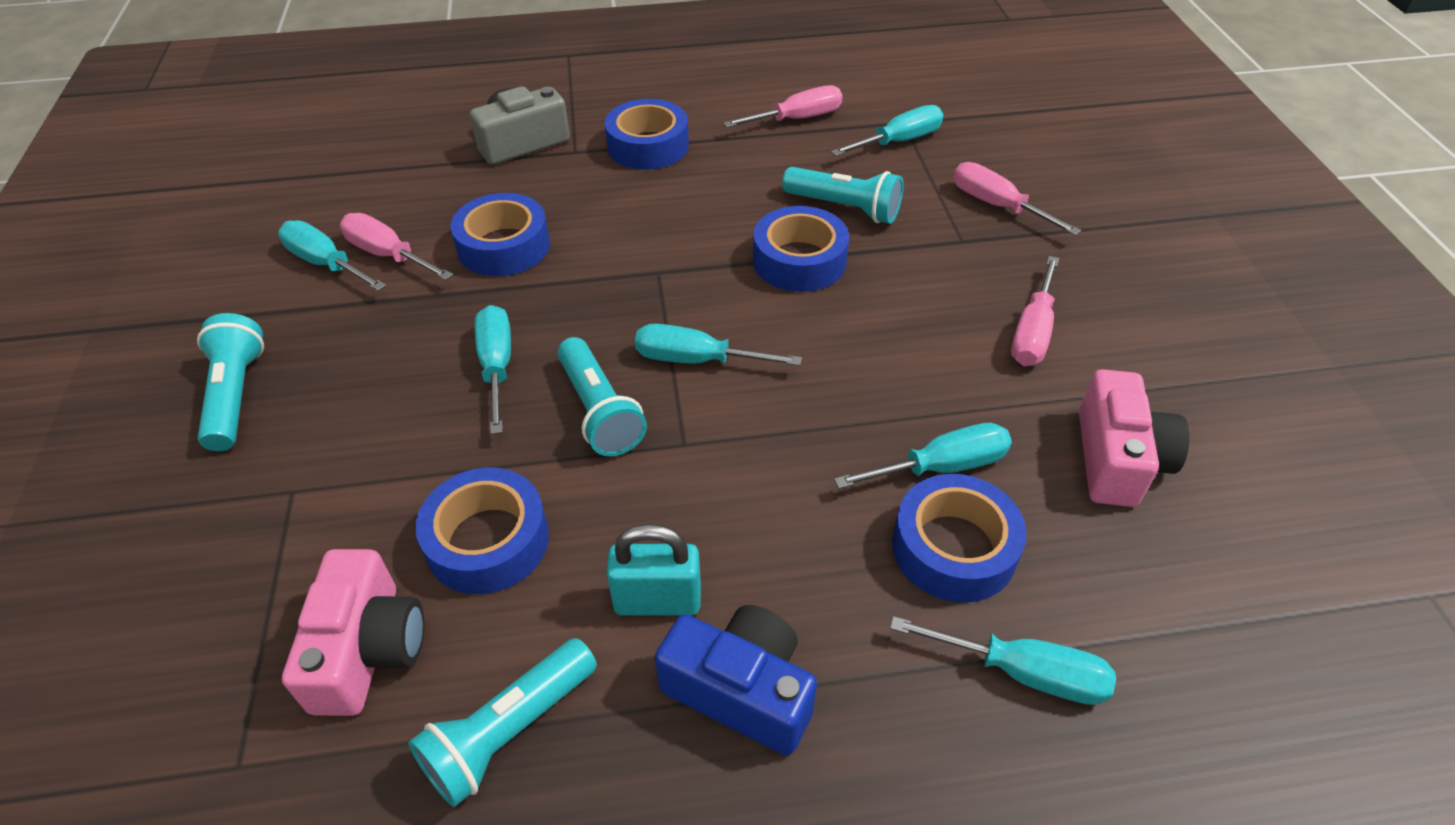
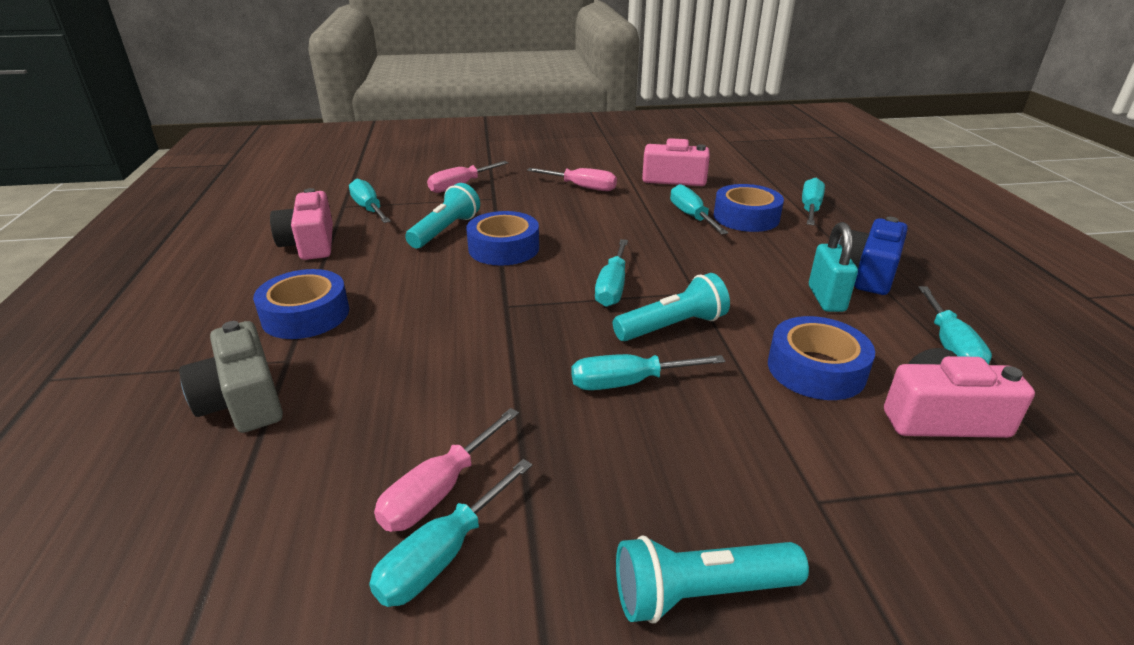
camera: 90 degrees left, 15 degrees down
(504, 246) = (447, 396): blue tape -> none
(509, 732) = (950, 346): turquoise flashlight -> turquoise screwdriver
(797, 119) = (310, 243): pink screwdriver -> pink camera

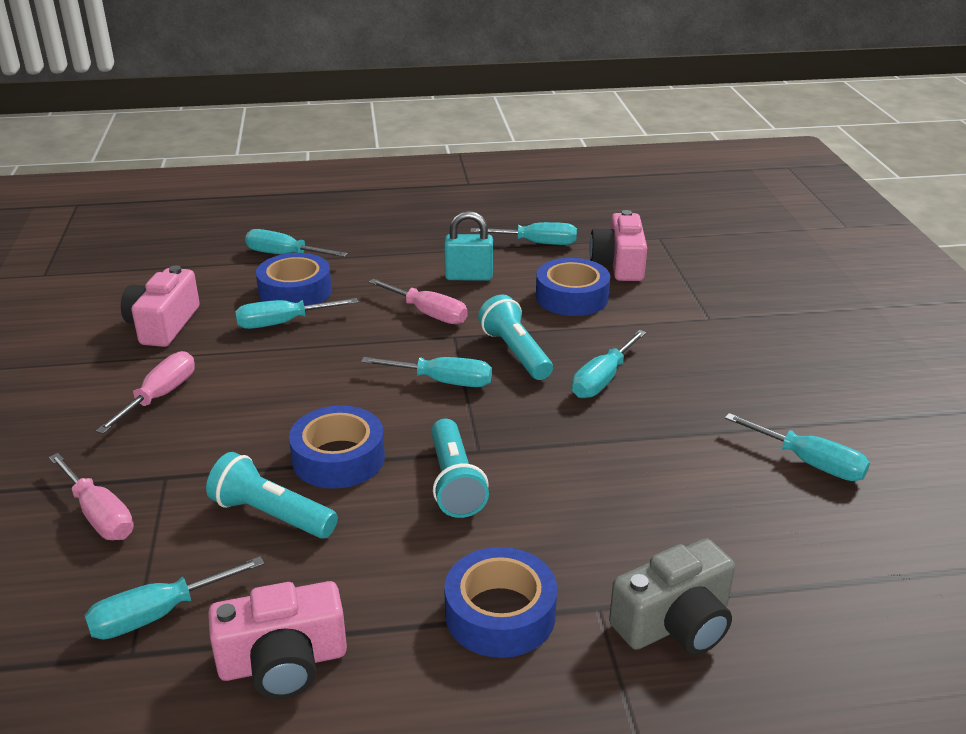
camera: 90 degrees left, 0 degrees up
(439, 490) = (753, 470): pink screwdriver -> pink screwdriver (428, 314)
(628, 383) = (602, 380): turquoise screwdriver -> turquoise screwdriver turned 45 degrees clockwise
(700, 593) = (795, 365): turquoise flashlight -> turquoise flashlight (454, 482)
(867, 273) = (426, 252): blue camera -> none

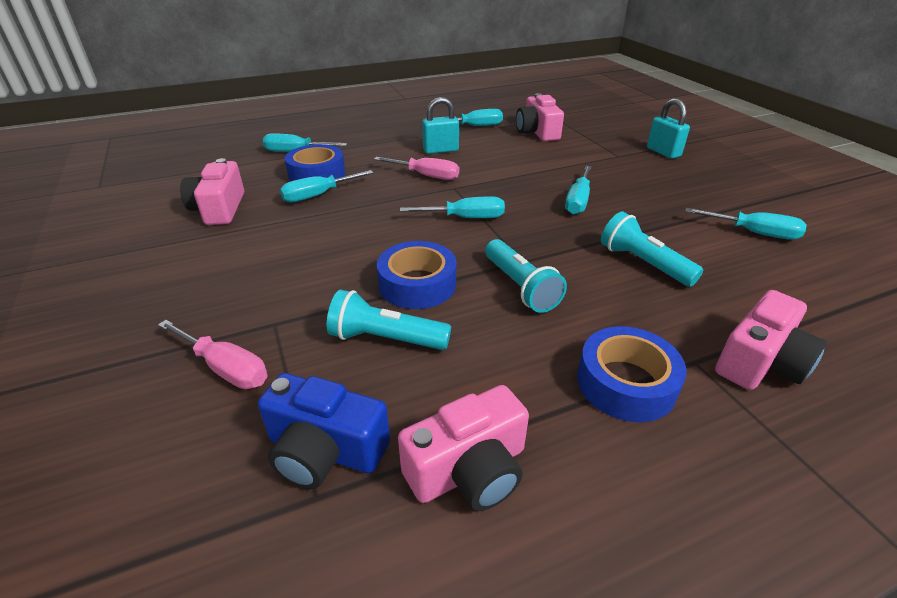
camera: 15 degrees left, 5 degrees up
(158, 614) = (324, 450): turquoise screwdriver -> blue camera
(160, 396) = (240, 261): pink screwdriver -> none
(515, 353) = (505, 192): turquoise flashlight -> turquoise flashlight (643, 263)
(572, 297) = (520, 154): blue tape -> none
(675, 623) = (760, 362): grey camera -> pink camera
(779, 321) = (663, 152): none -> turquoise padlock

